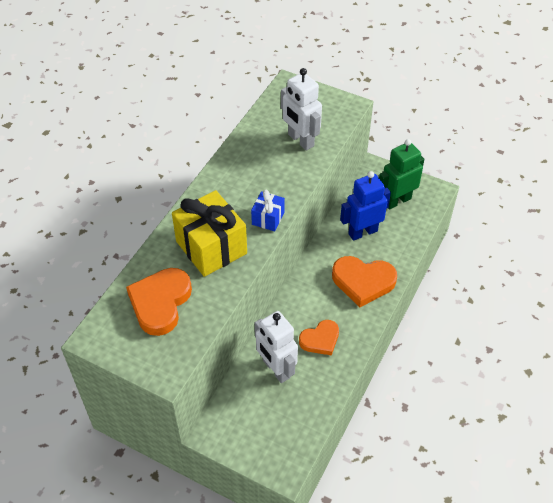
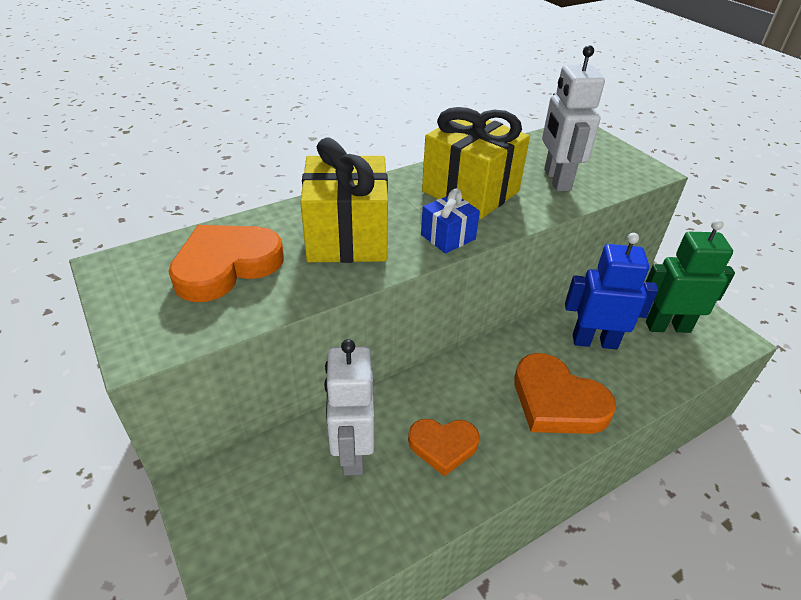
camera: 30 degrees right, 10 degrees down
(256, 175) = (470, 191): none -> yellow gift

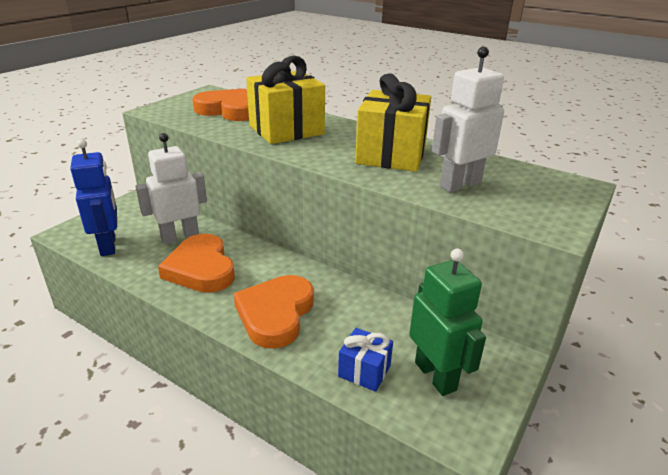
camera: 65 degrees right, 10 degrees down
(443, 446) = (201, 269): orange heart -> orange heart, size x1.57
(448, 237) = (319, 157): blue gift -> blue gift (364, 371)
(594, 341) = (367, 325): blue robot -> blue robot (108, 245)

